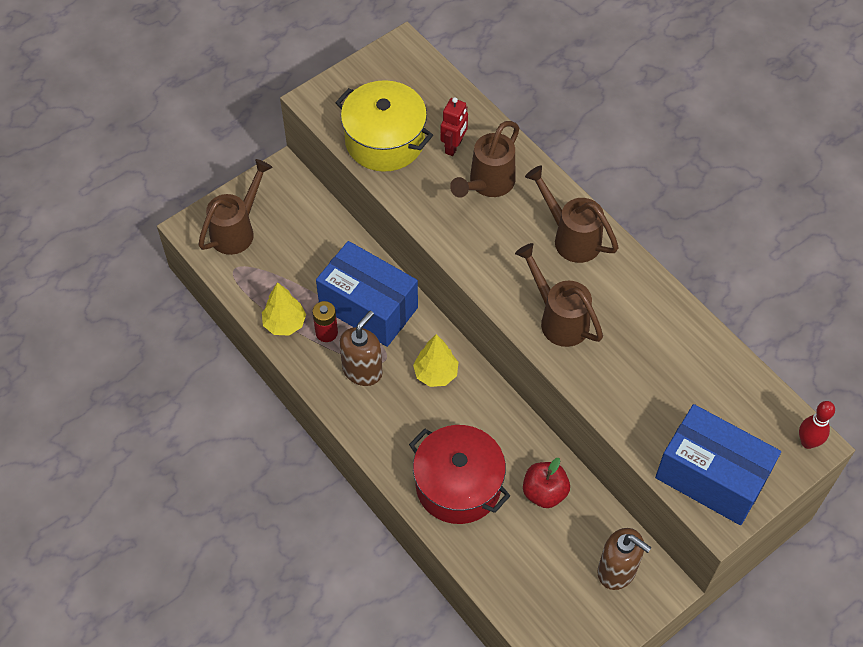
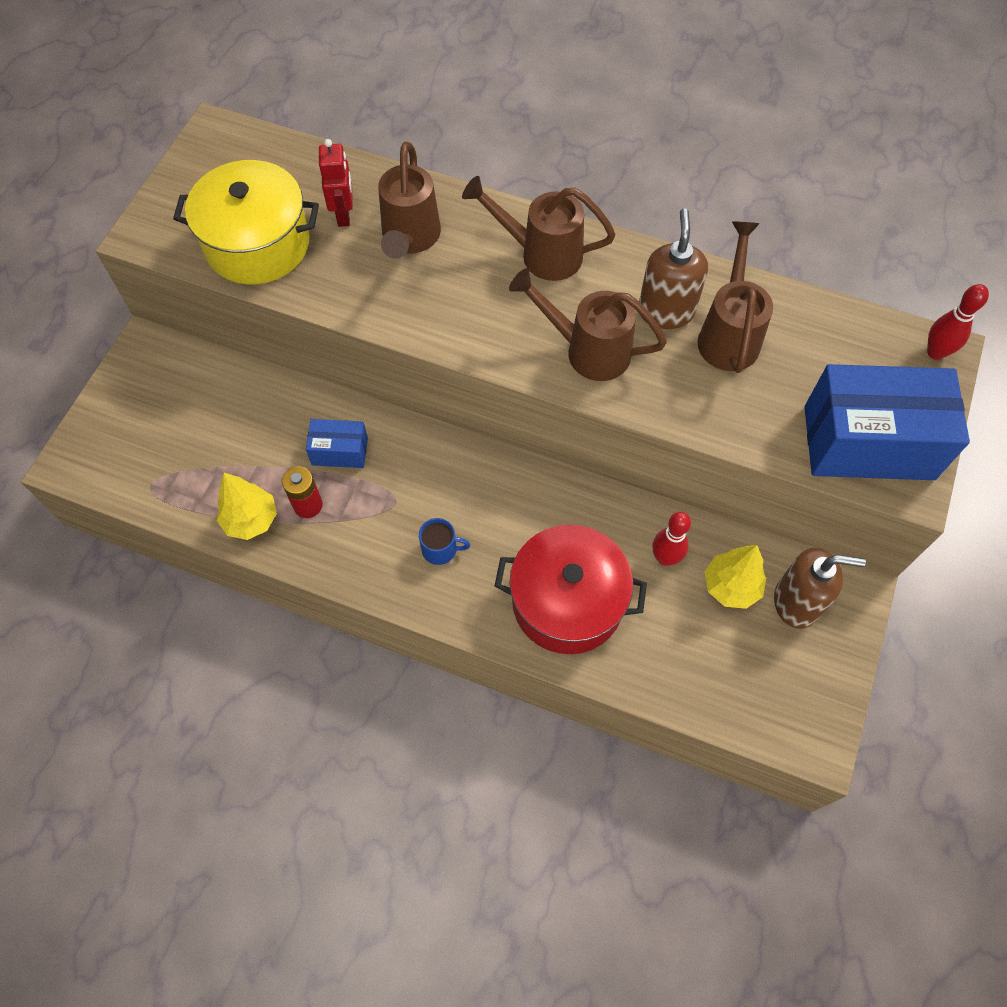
camera: 30 degrees left, 5 degrees up
(237, 230) = (128, 438): brown watering can -> brown watering can (728, 333)
(362, 370) = (377, 527): brown soap dispenser -> brown soap dispenser (665, 311)
(368, 307) = (340, 451): blue box -> blue box, size x0.49
(395, 406) = (440, 549): none -> blue mug
(436, 374) = (463, 488): yellow tree -> yellow tree (731, 586)
(544, 492) = (665, 558): red apple -> red bowling pin

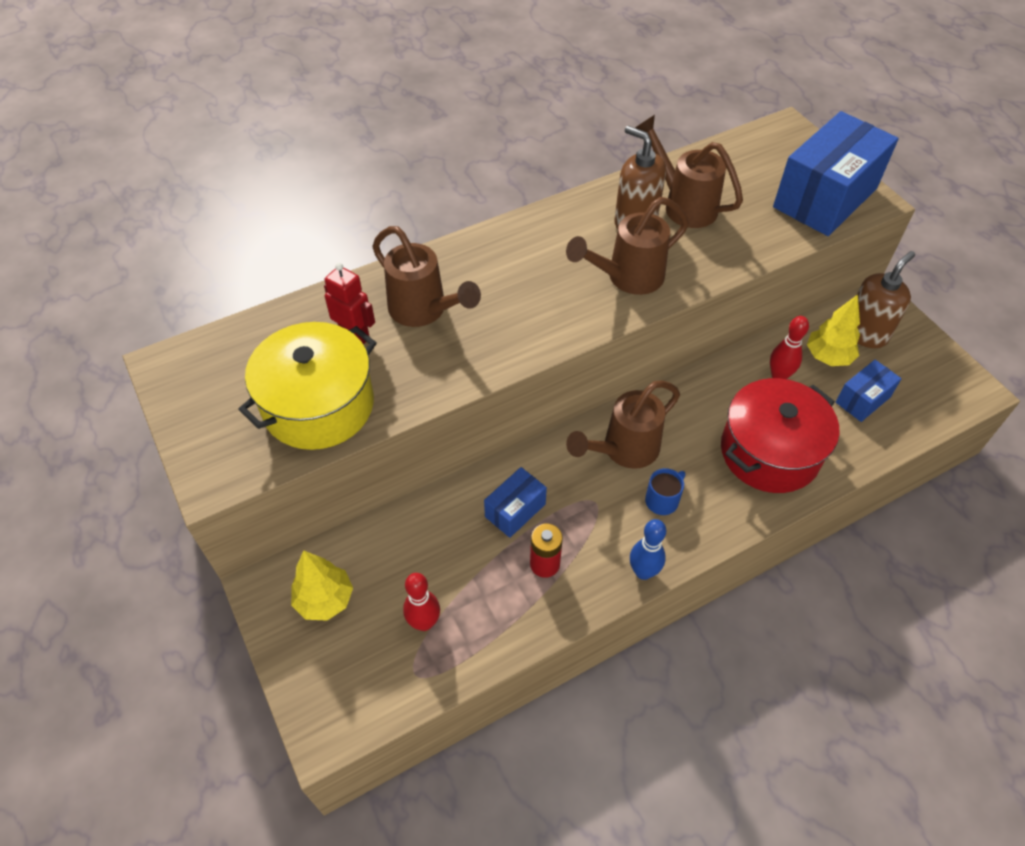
camera: 50 degrees left, 10 degrees down
(251, 520) = (522, 614): yellow tree -> yellow tree (325, 600)
(358, 579) = (643, 572): none -> blue bowling pin
(540, 254) = (519, 251): brown watering can -> brown watering can (623, 450)
(705, 646) = (862, 399): none -> blue box
(935, 352) = (785, 131): red bowling pin -> red bowling pin (424, 622)

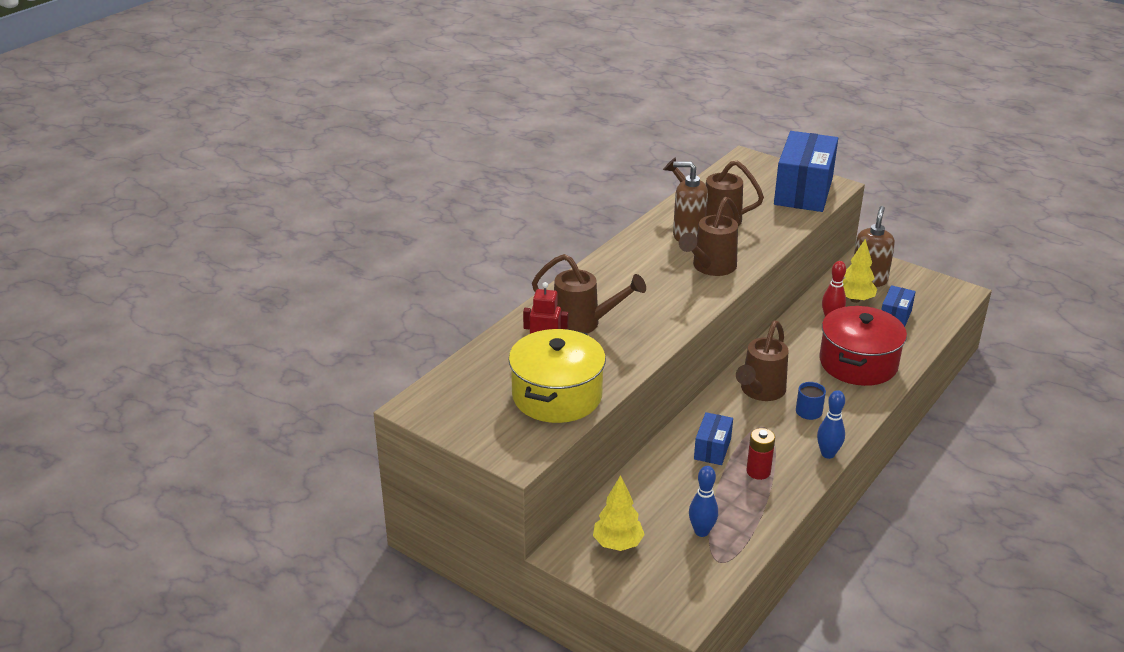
camera: 25 degrees left, 20 degrees down
(424, 622) = (701, 531): red bowling pin -> blue bowling pin

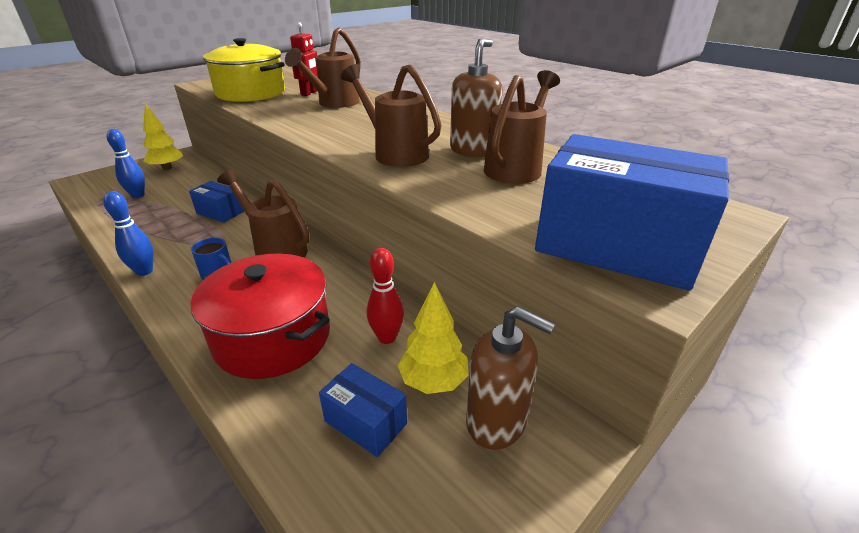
camera: 100 degrees right, 0 degrees up
(758, 472) = (168, 228): red battery -> none

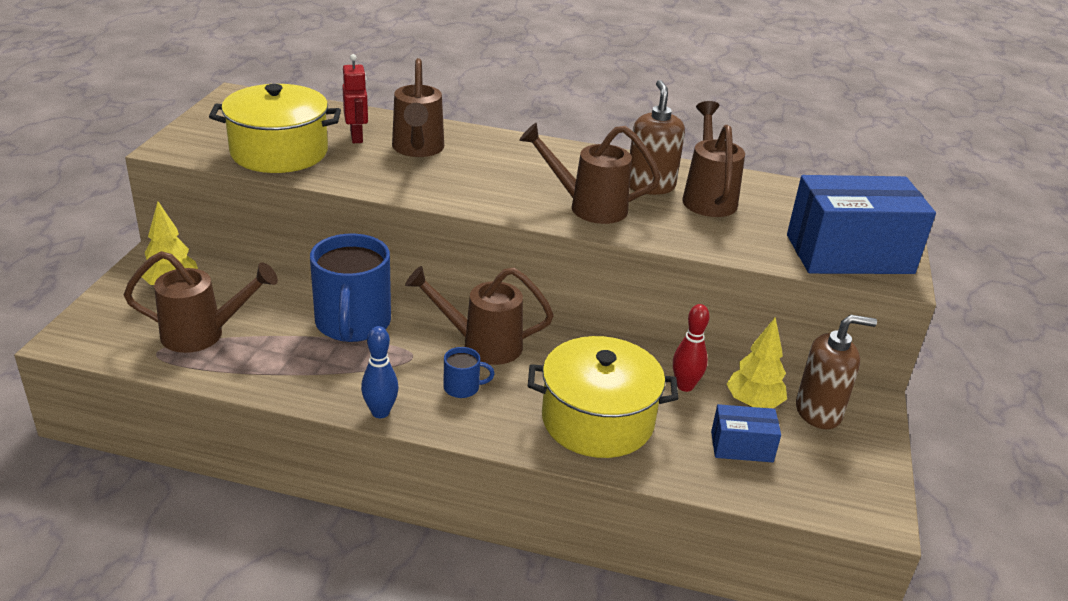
camera: 35 degrees left, 0 degrees up
(138, 195) = (204, 334): blue bowling pin -> brown watering can
(220, 212) = (352, 323): blue box -> blue mug
(273, 337) = (597, 420): red pot -> yellow pot

